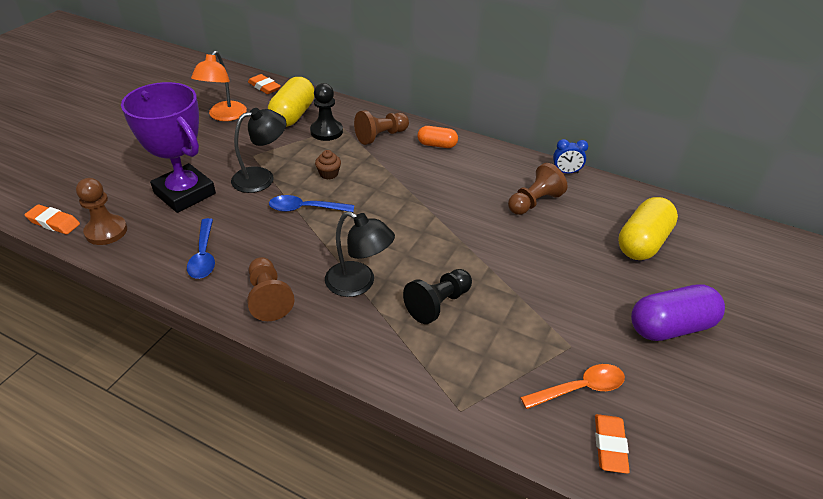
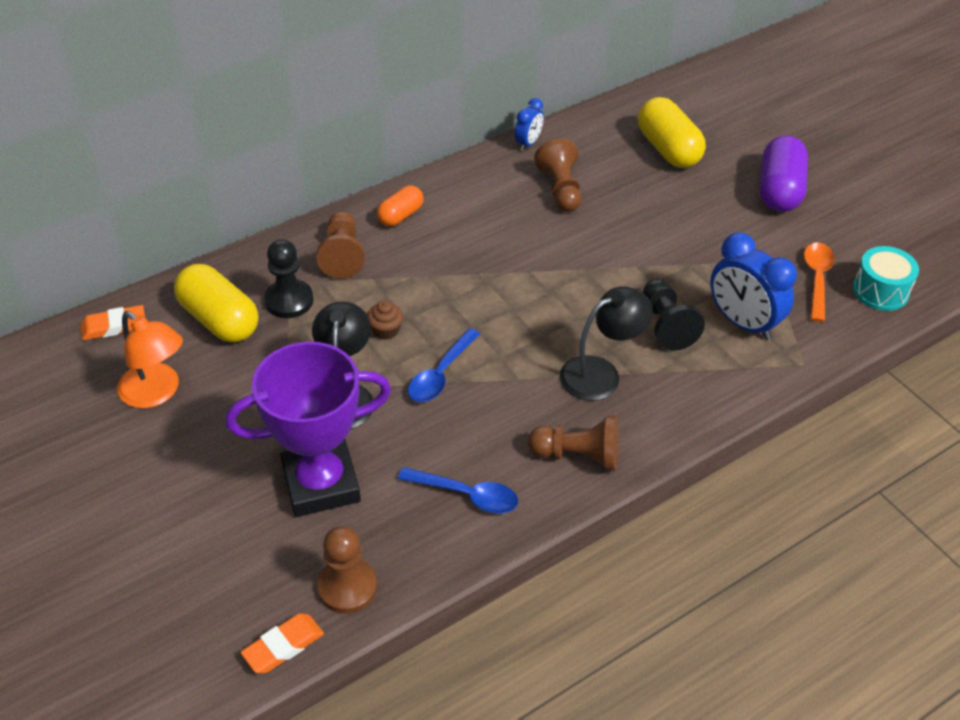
camera: 60 degrees left, 5 degrees up
(478, 351) = (743, 323): none -> blue clock
(609, 446) = (880, 291): orange eraser -> turquoise drum

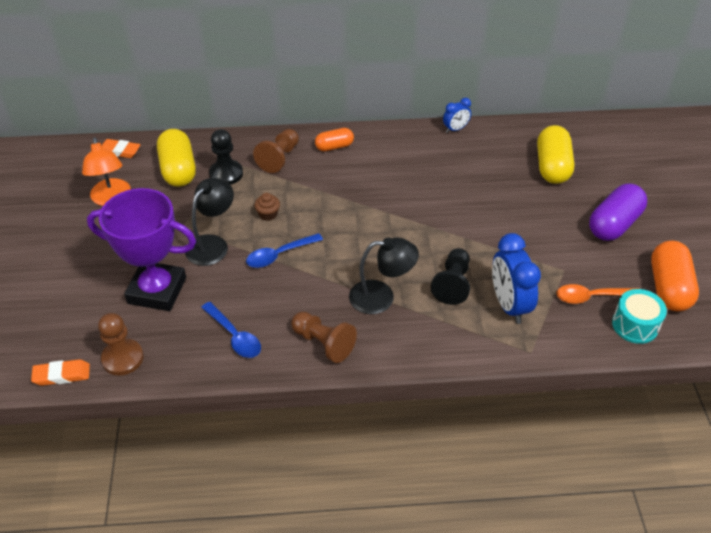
camera: 30 degrees right, 0 degrees up
(560, 189) = (453, 167): brown pawn -> none
(817, 279) = (591, 297): orange spoon -> orange spoon turned 135 degrees counterclockwise
(882, 237) = (669, 287): none -> orange capsule

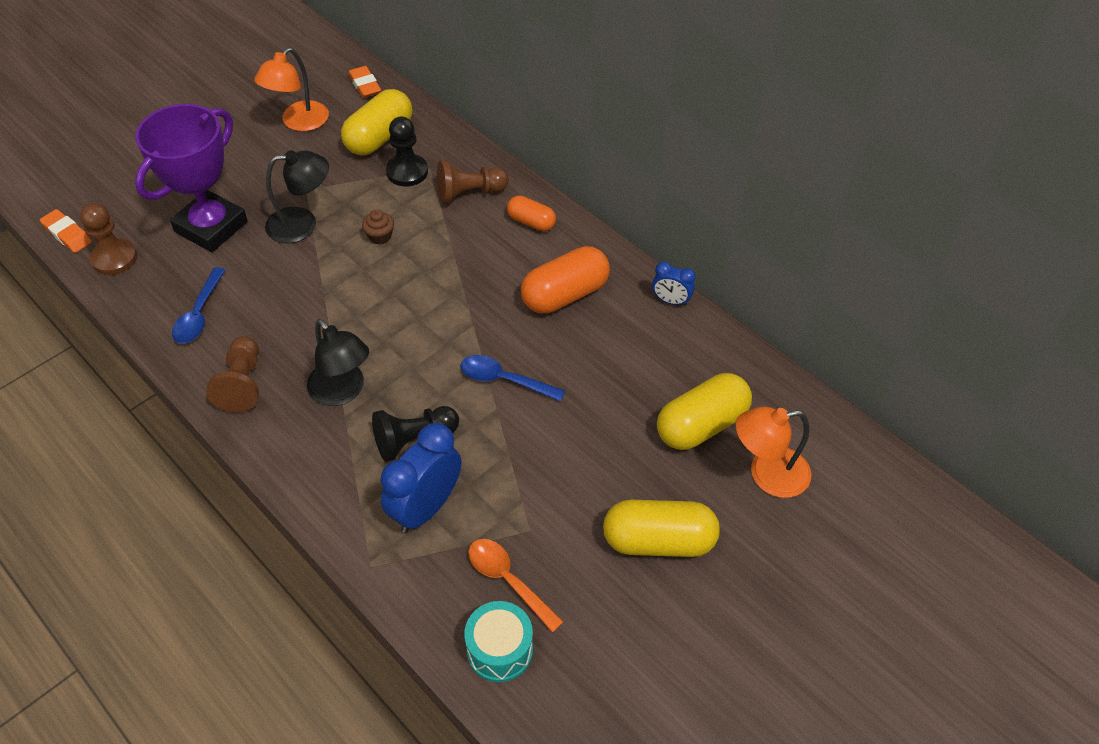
camera: 50 degrees right, 5 degrees up
(157, 290) = (211, 227): purple trophy -> purple trophy turned 60 degrees clockwise
(279, 255) = (331, 279): blue spoon -> blue spoon (504, 380)
(605, 163) = (767, 474): none -> orange lamp
(614, 224) = (658, 541): purple capsule -> yellow capsule
(669, 287) = (597, 656): orange capsule -> orange capsule (565, 295)

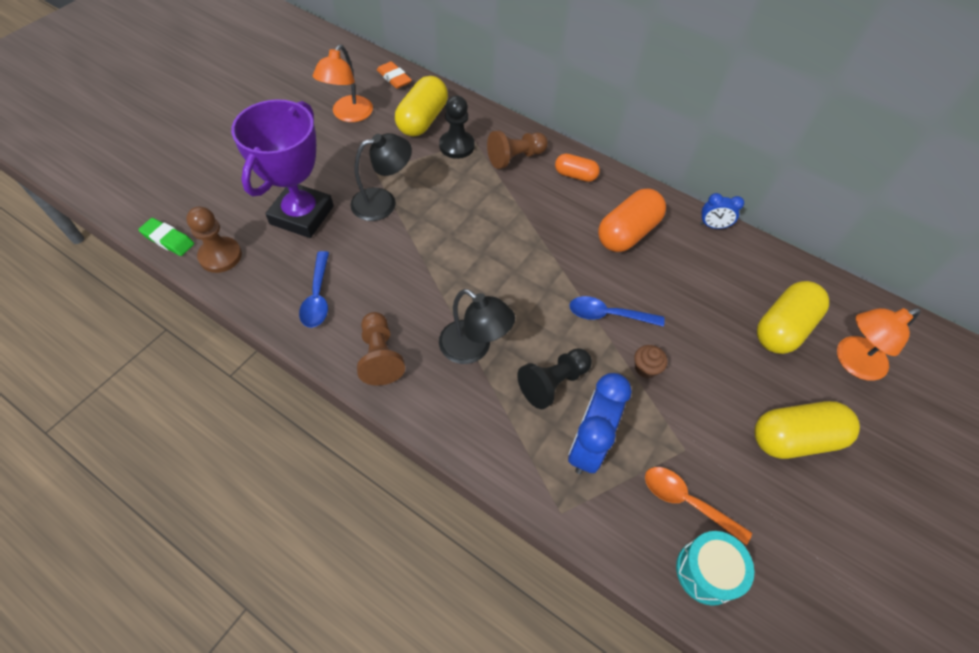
camera: 15 degrees left, 5 degrees up
(67, 234) = (168, 239): orange eraser -> green eraser
(380, 236) = (454, 204): brown cupcake -> brown cupcake (646, 368)

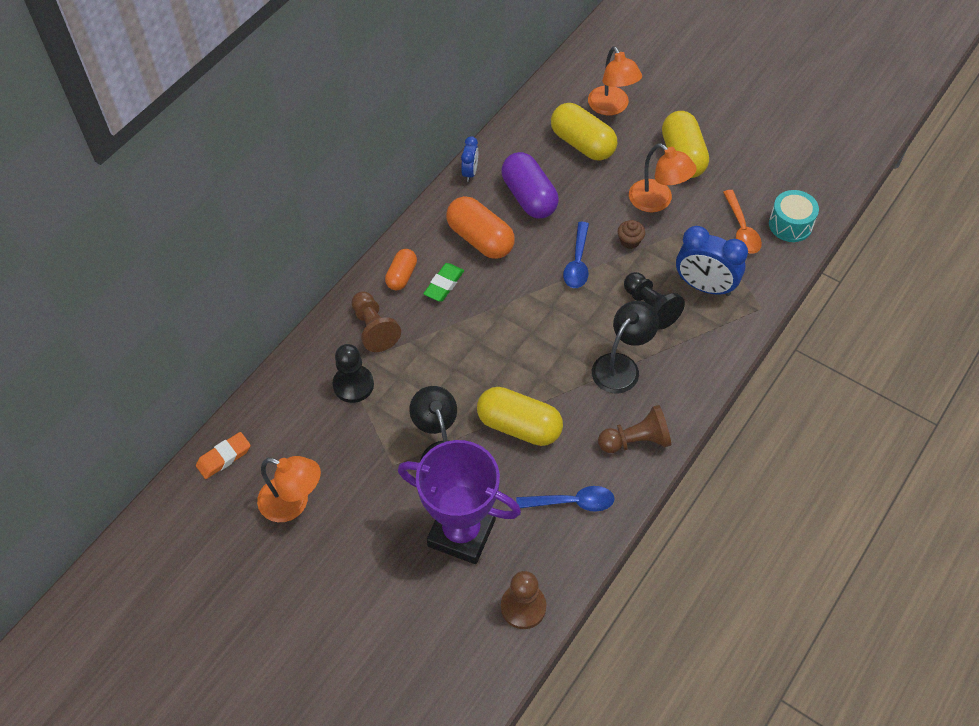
camera: 85 degrees left, 0 degrees up
(168, 239) = (501, 669): green eraser -> green eraser (444, 284)
(422, 120) = (307, 421): yellow capsule -> yellow capsule (519, 426)
(686, 501) = (741, 229): orange spoon -> orange spoon turned 45 degrees counterclockwise
(691, 275) = (529, 197): none -> purple capsule
(712, 402) = (657, 201): none -> orange lamp

